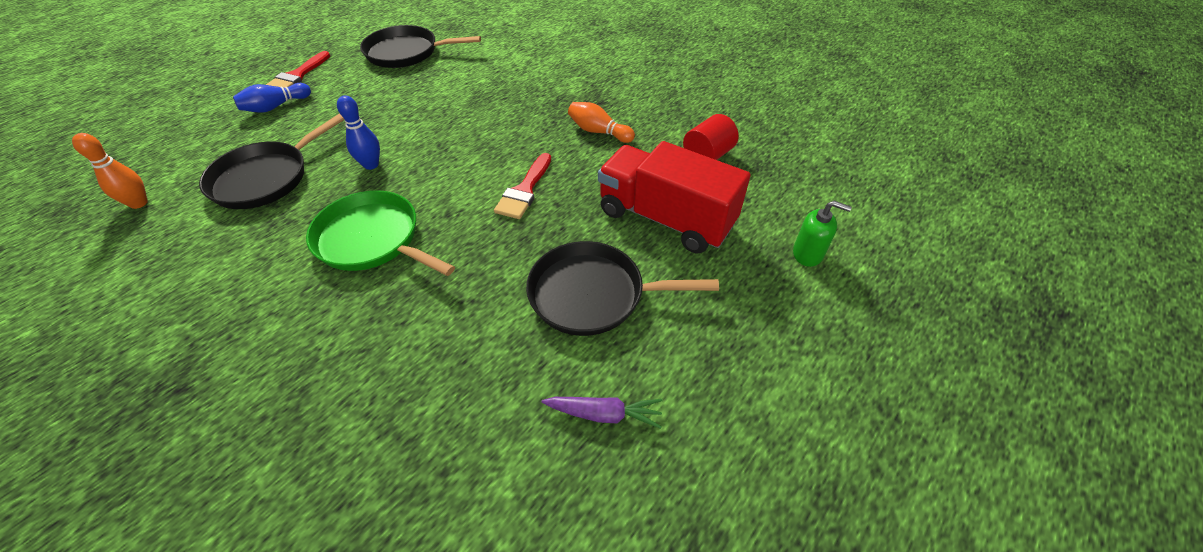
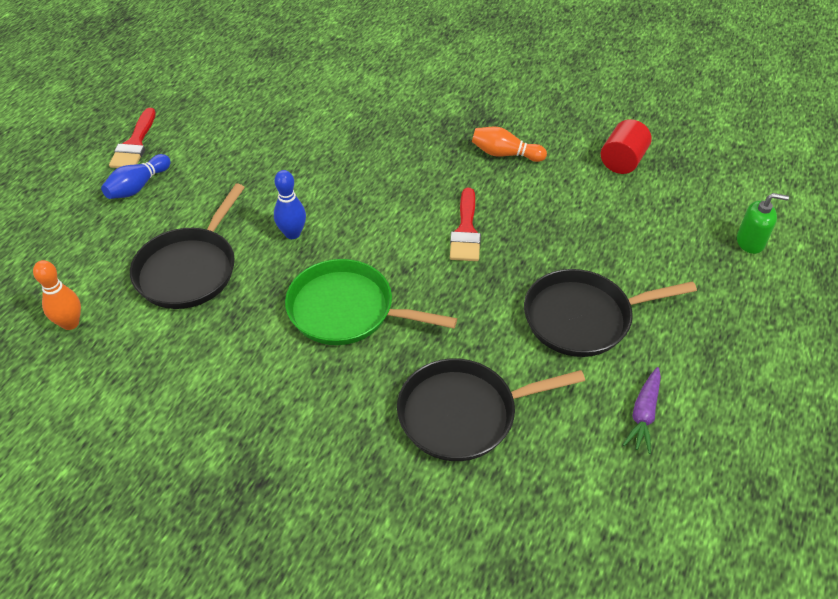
camera: 15 degrees left, 0 degrees up
(406, 53) = (242, 94): black pan -> black pan (463, 414)
(605, 414) = (643, 415): purple carrot -> purple carrot turned 120 degrees clockwise
(665, 218) = (613, 233): red truck -> none

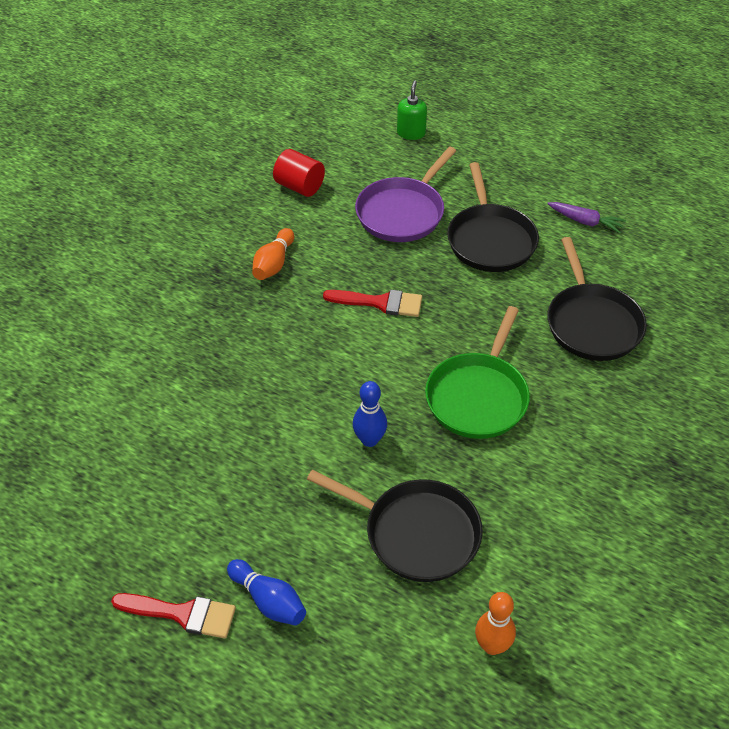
camera: 85 degrees left, 0 degrees up
(606, 241) = (402, 213): none -> purple pan

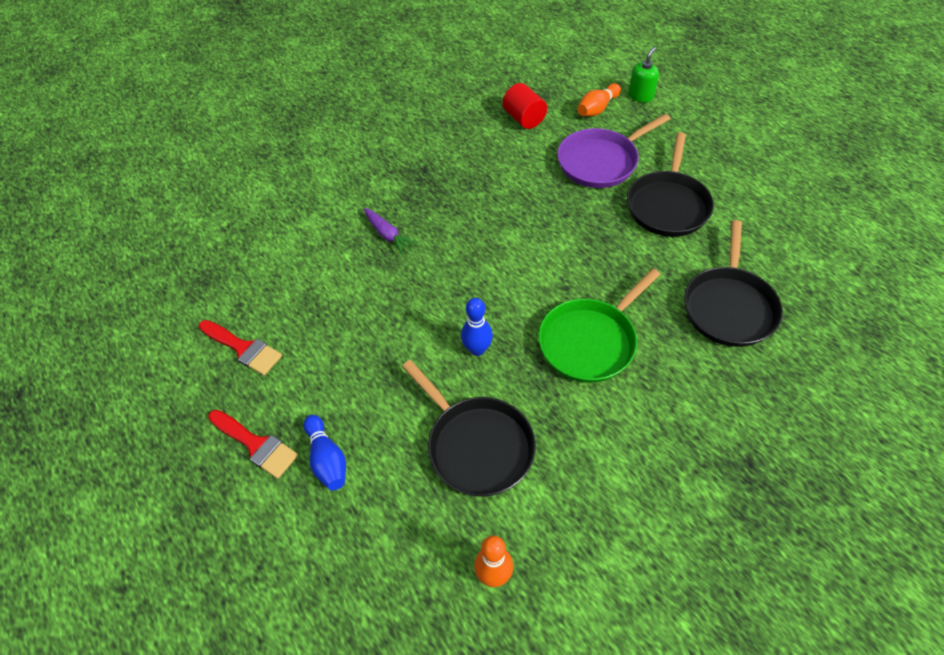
camera: 25 degrees right, 5 degrees up
(273, 264) = (471, 177): orange bowling pin -> orange bowling pin (597, 109)
(380, 303) = (544, 234): red brush -> red brush (243, 348)
(585, 222) = (766, 212): purple carrot -> purple carrot (388, 235)

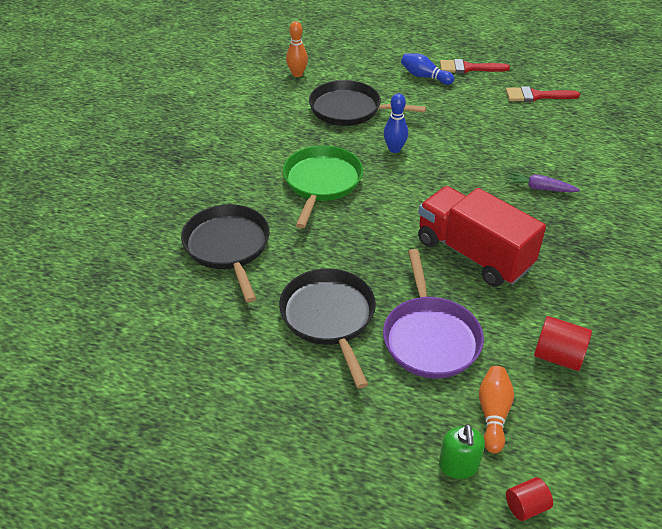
camera: 145 degrees right, 10 degrees down
(510, 204) = (473, 254): none -> red truck
(600, 162) = (430, 338): purple pan -> purple pan turned 150 degrees clockwise
(618, 69) = (526, 506): none -> red cylinder

